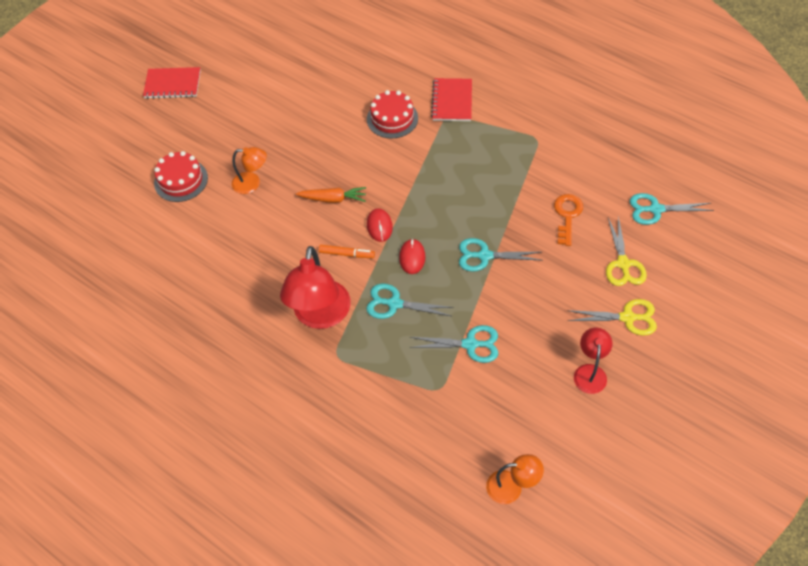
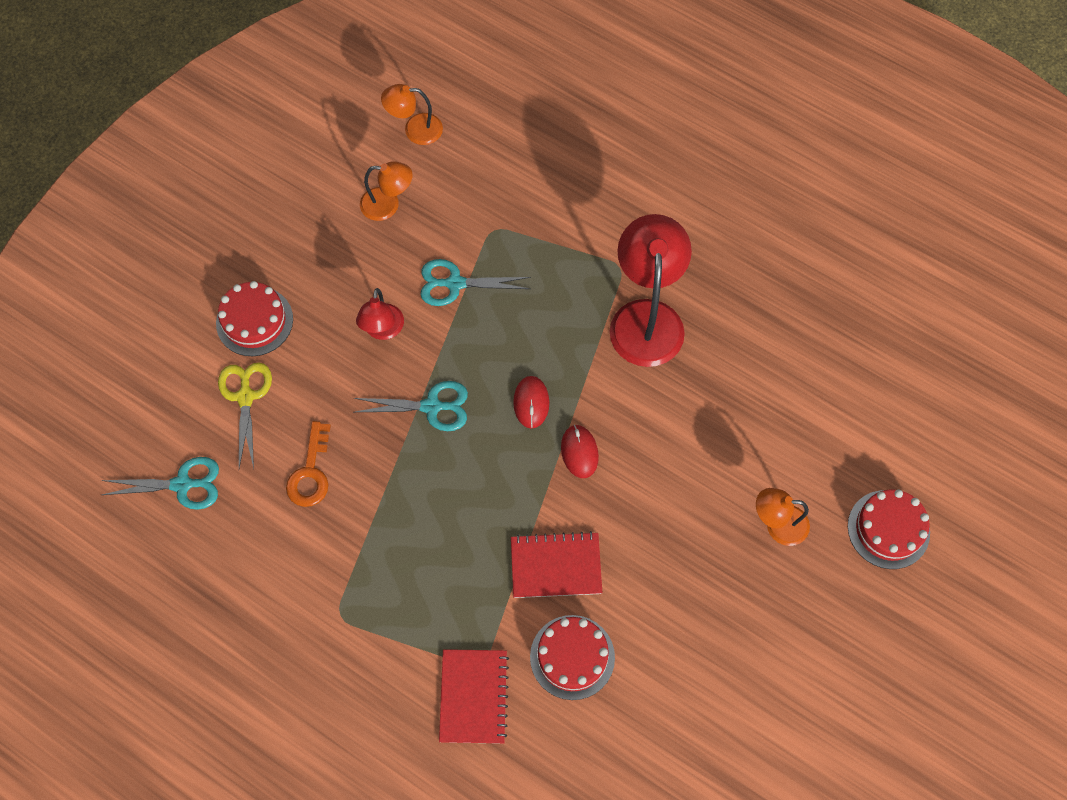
camera: 175 degrees right, 10 degrees up
(172, 84) = (961, 734): red notebook -> red notebook (556, 566)
(333, 199) = (651, 498): orange carrot -> none
(347, 254) = (621, 406): orange marker -> none
(394, 303) = (552, 335): turquoise scissors -> none
(530, 413) = (388, 205): none -> orange lamp
(590, 372) = (312, 252): red lamp -> red lamp (382, 330)
(627, 318) = (254, 321): yellow scissors -> red cake

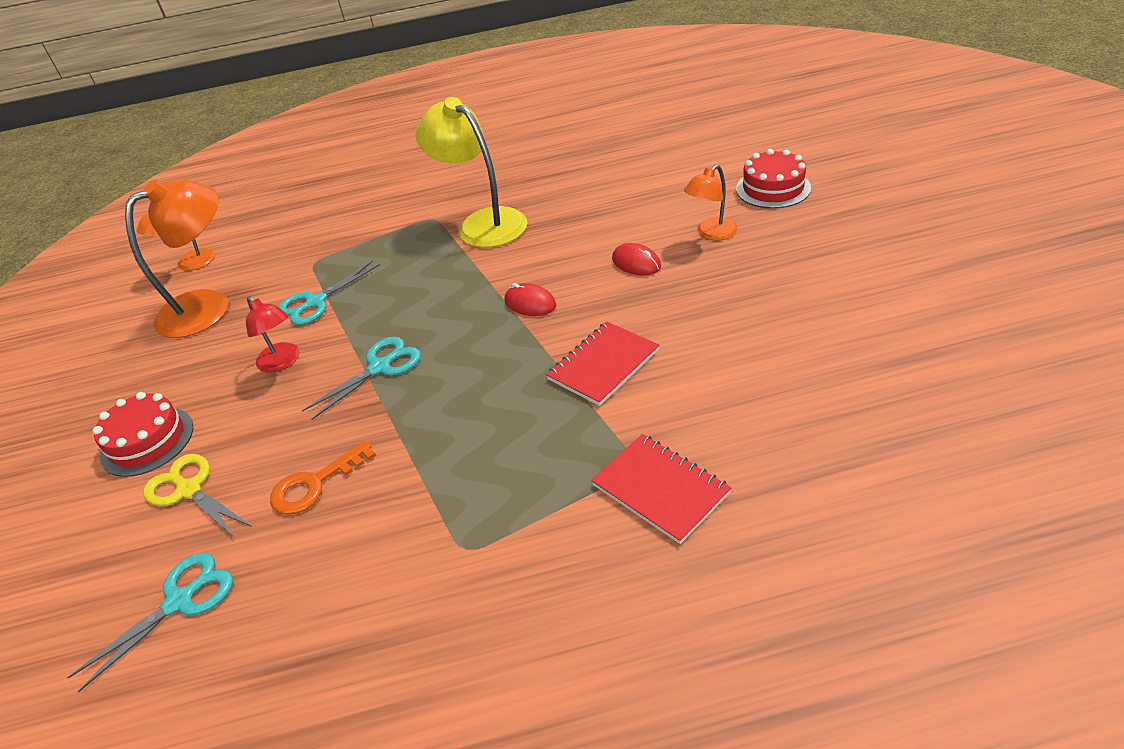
camera: 40 degrees left, 25 degrees down
(310, 472) = (315, 484): orange key -> orange key turned 90 degrees clockwise
(388, 205) = (208, 306): orange lamp -> orange lamp, size x1.85
(531, 403) = (458, 309): red mouse -> red mouse (636, 263)
(572, 657) = (695, 398): red cake -> none
(646, 317) = (482, 223): red lamp -> yellow lamp

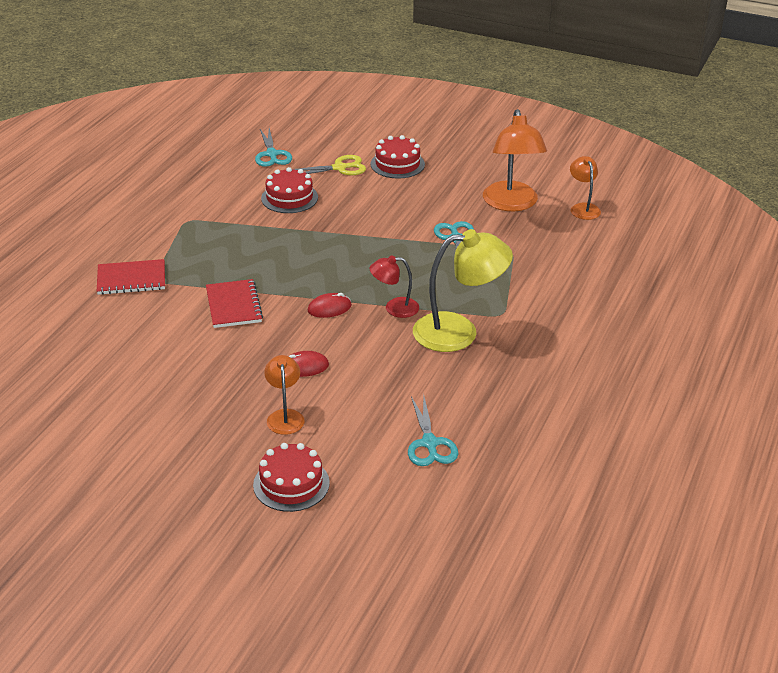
camera: 120 degrees right, 5 degrees down
(282, 362) = (406, 213): red lamp -> red lamp (394, 308)
(315, 484) = (289, 198): orange key -> red cake
(380, 367) = (351, 239): turquoise scissors -> turquoise scissors (429, 443)

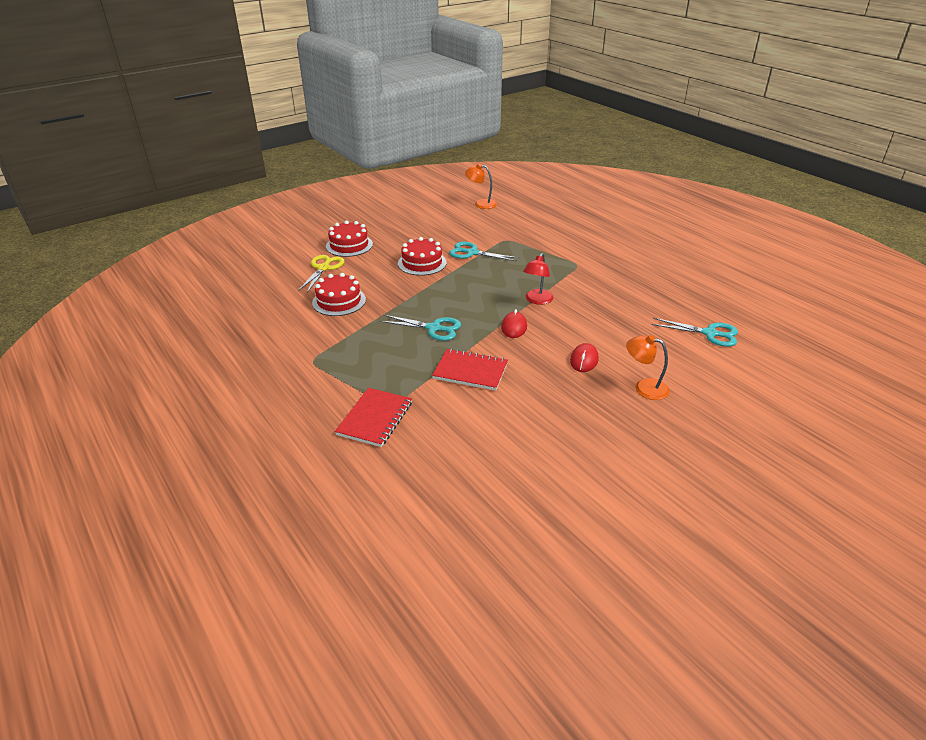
camera: 60 degrees left, 0 degrees up
(272, 154) = (262, 291): turquoise scissors -> turquoise scissors (433, 328)
(291, 484) = (733, 408): red cake -> red cake (422, 263)
(459, 331) = (585, 285): yellow lamp -> none
(511, 204) = (450, 223): orange lamp -> none

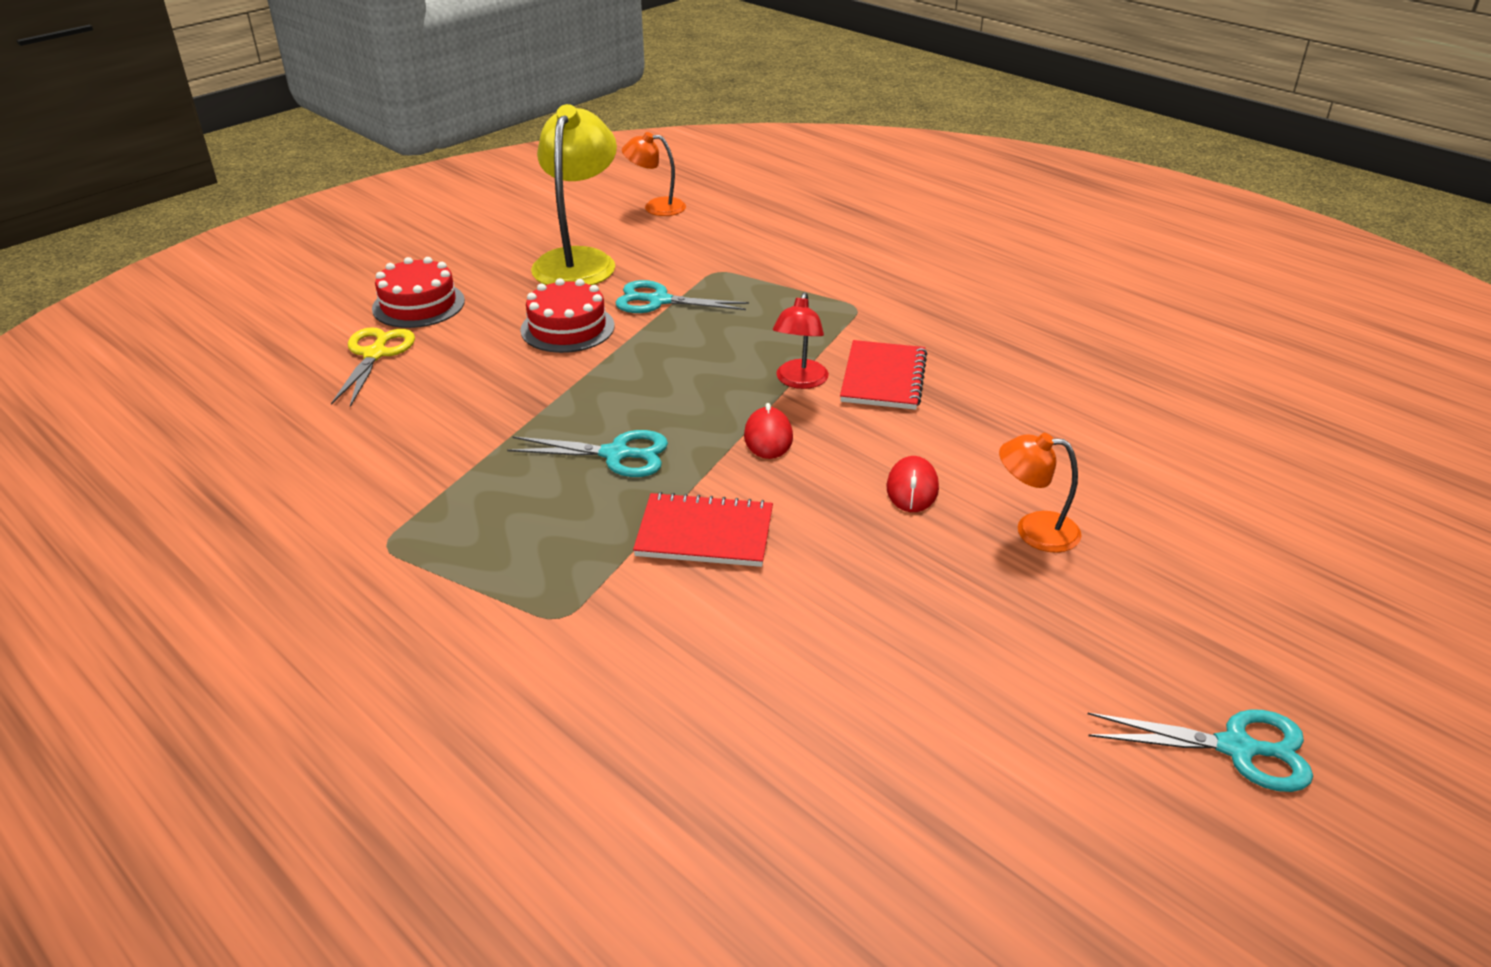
camera: 10 degrees left, 0 degrees up
(339, 301) = (418, 417): red cake -> none
(375, 418) = (535, 652): red notebook -> red notebook (883, 378)
(434, 229) = (579, 261): none -> yellow lamp
(710, 333) = (1122, 415): turquoise scissors -> turquoise scissors (1236, 748)

